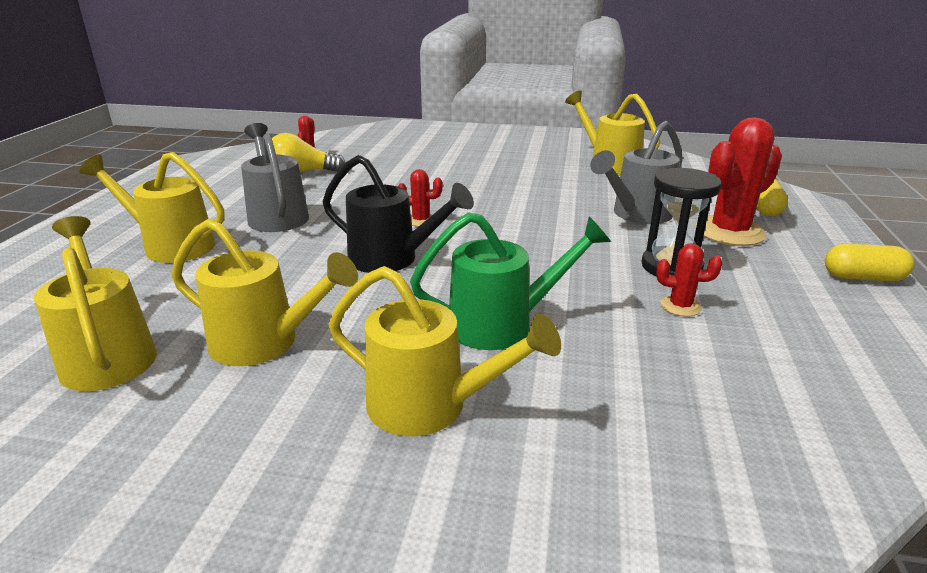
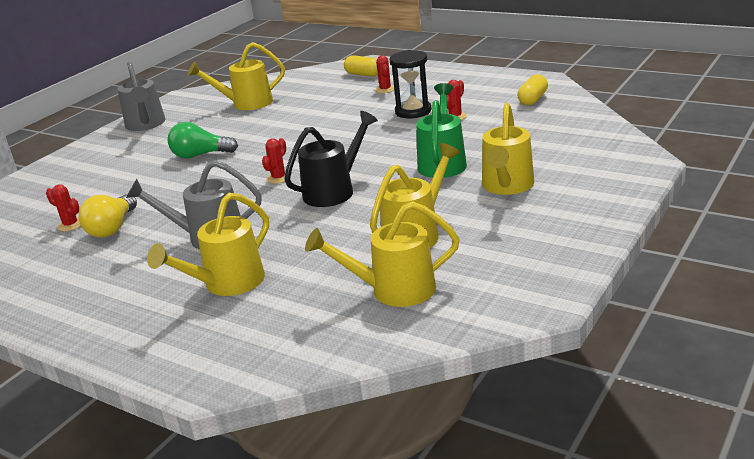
camera: 65 degrees left, 0 degrees up
(431, 407) = (506, 186): yellow watering can -> yellow watering can turned 150 degrees clockwise
(465, 172) = (200, 155): none -> green light bulb
(636, 214) = (338, 109): grey watering can -> grey watering can (146, 125)
(729, 232) = (385, 89): red cactus -> red cactus, size x0.48
(863, 278) = (458, 72): yellow capsule -> yellow capsule (533, 99)

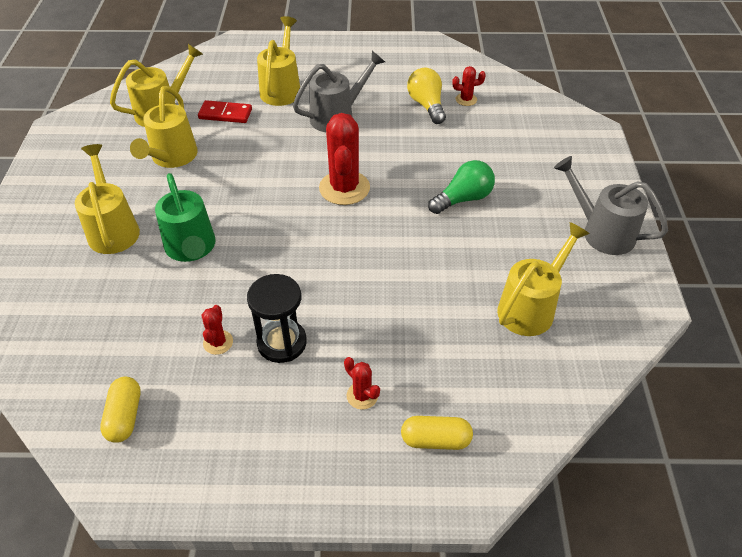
camera: 145 degrees right, 20 degrees up
(278, 178) = (344, 188): red cactus -> red cactus, size x2.07
(321, 268) = (225, 114): none -> red domino
(334, 191) = (275, 185): black watering can -> none

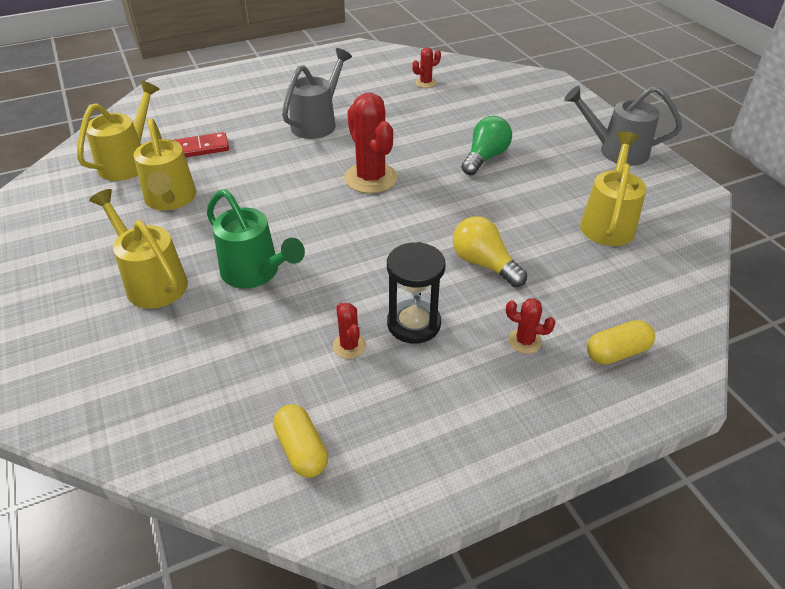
camera: 25 degrees left, 5 degrees down
(282, 88) = (244, 113): yellow watering can -> none
(426, 105) = (394, 95): yellow light bulb -> yellow light bulb (484, 264)

